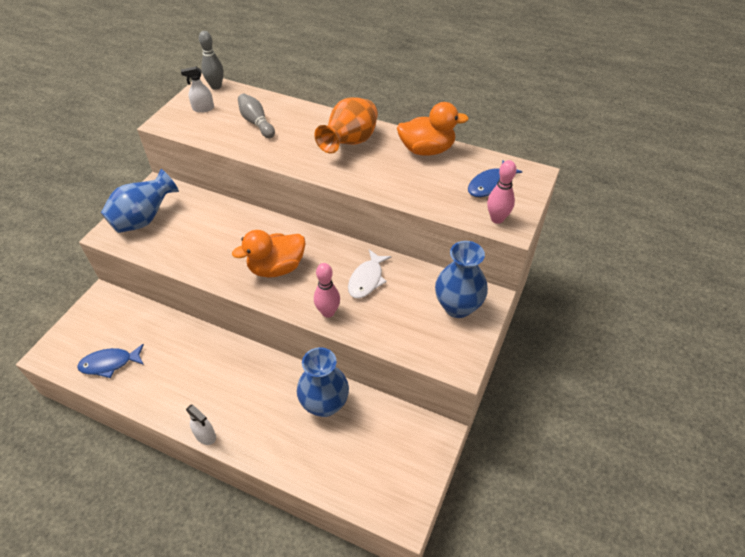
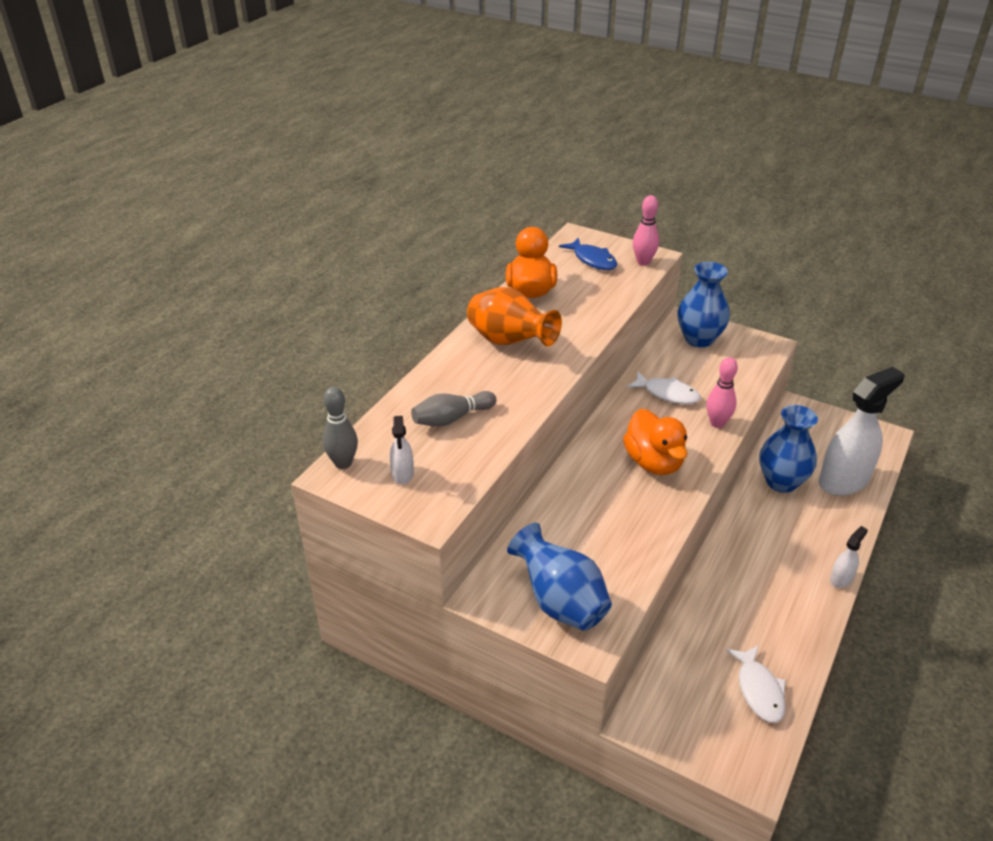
camera: 85 degrees left, 10 degrees down
(110, 363) = (759, 690): blue fish -> white fish
(329, 460) = (844, 480): none -> white spray bottle

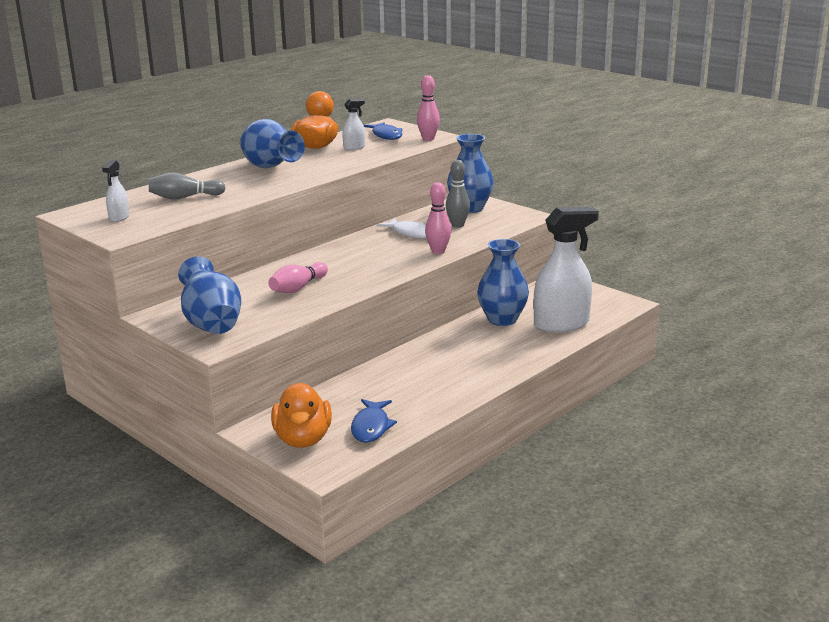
camera: 15 degrees right, 15 degrees down
(343, 463) = (81, 210): grey bowling pin -> grey bowling pin (457, 225)
(509, 342) = (271, 168): orange vase -> blue vase
(611, 515) = (298, 288): none -> pink bowling pin
(653, 462) = (361, 266): orange duck -> orange duck (303, 439)
(759, 690) = (371, 427): white fish -> blue fish
(841, 579) = (504, 377): white spray bottle -> white spray bottle (354, 147)

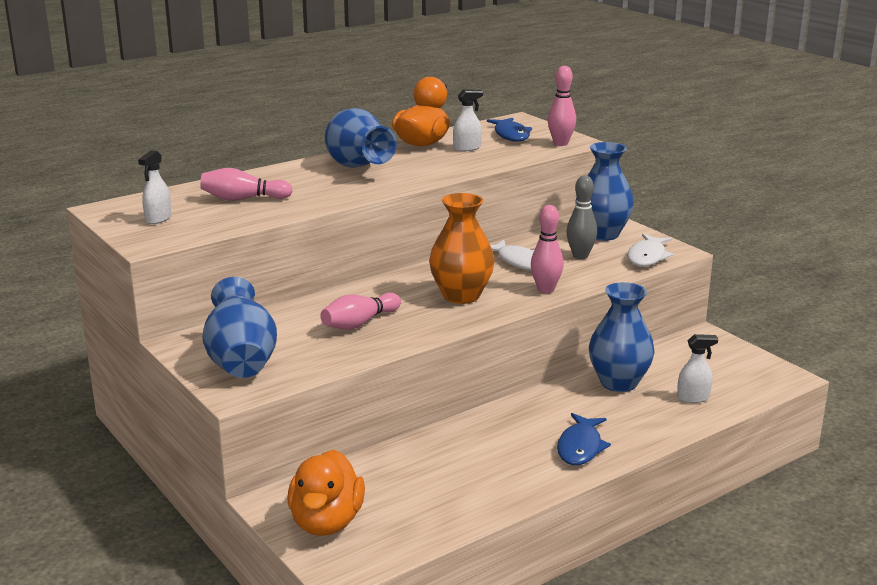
camera: 10 degrees right, 0 degrees up
(184, 197) = (243, 199): grey bowling pin -> pink bowling pin
(371, 427) = (414, 516): blue fish -> blue fish (580, 447)
(373, 261) = (461, 296): none -> orange vase
(510, 221) = (647, 257): none -> white fish
(561, 324) = (693, 398): white spray bottle -> white spray bottle, size x0.45

